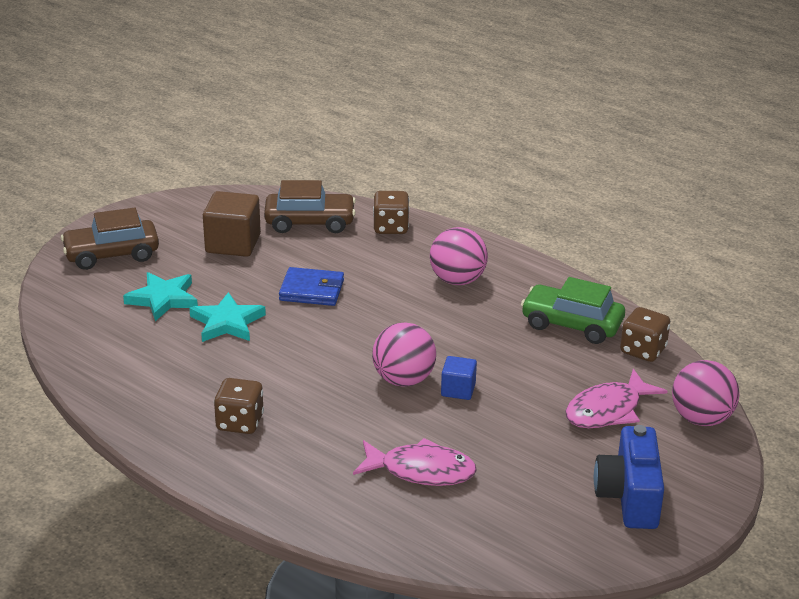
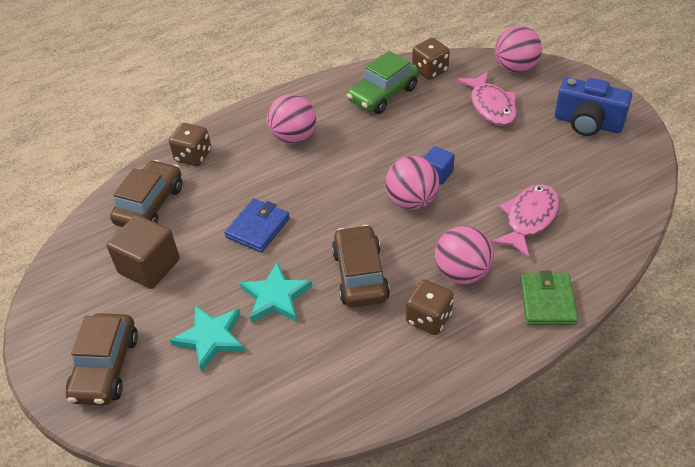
camera: 65 degrees left, 15 degrees up
(278, 367) = (360, 275): none -> brown car
(298, 503) = (547, 301): none -> green wallet
(313, 434) = (462, 273): none -> pink ball

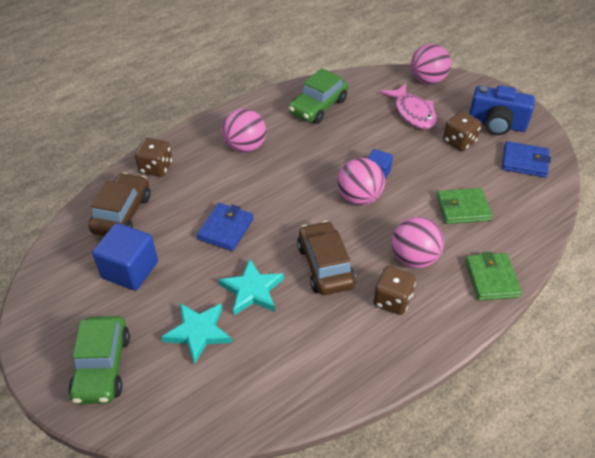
camera: 10 degrees left, 0 degrees up
(106, 367) = (102, 367): brown car -> green car
(149, 266) = (130, 270): brown cube -> blue cube
(430, 70) = (355, 85): brown dice -> brown dice (459, 141)
(529, 219) = (462, 208): pink fish -> green wallet
(613, 169) = (524, 162): none -> blue wallet

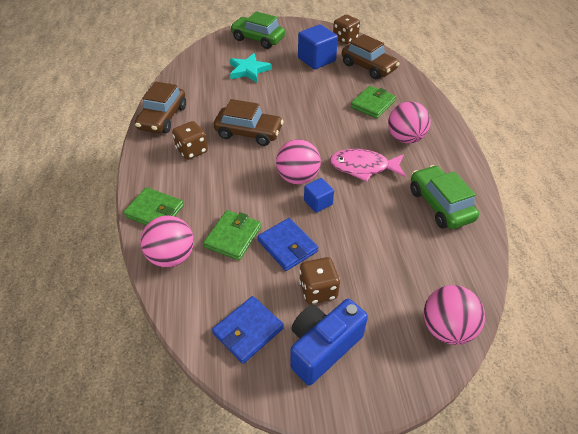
camera: 120 degrees right, 0 degrees up
(156, 168) = (407, 90): brown dice -> brown dice (345, 39)
(201, 186) = (373, 104): none -> green wallet
(226, 229) = (320, 102): blue wallet -> blue wallet (287, 246)
(252, 290) = (259, 97): turquoise star -> none
(363, 368) = (163, 118): none -> brown car
(413, 113) = (389, 276): pink fish -> pink fish (363, 167)
(414, 258) = (213, 178): pink ball -> pink ball (172, 256)

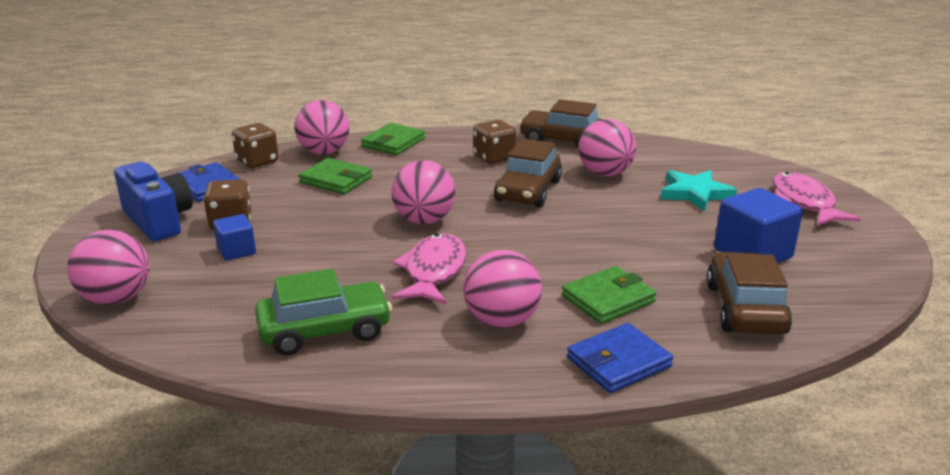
camera: 95 degrees right, 20 degrees down
(221, 101) = (604, 173): none -> pink ball
(258, 39) = (804, 202): green car -> pink fish
(287, 246) = (305, 209): blue wallet -> blue wallet (618, 362)
(318, 202) = (371, 231): blue cube -> blue cube (236, 251)
(345, 39) = (854, 291): brown dice -> brown dice (257, 161)
(368, 67) = (744, 308): brown car -> brown car turned 135 degrees clockwise
(373, 104) = (608, 299): green wallet -> green wallet turned 75 degrees counterclockwise

